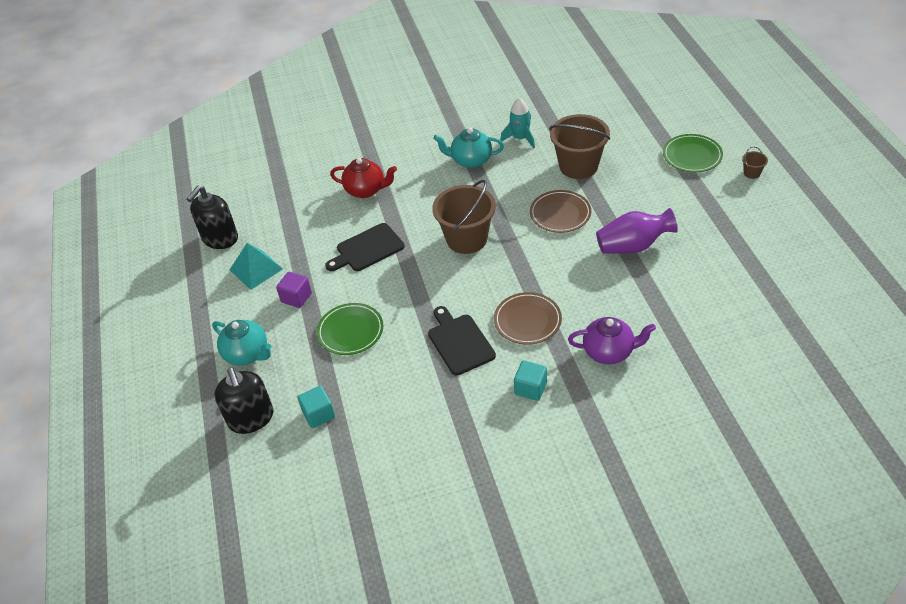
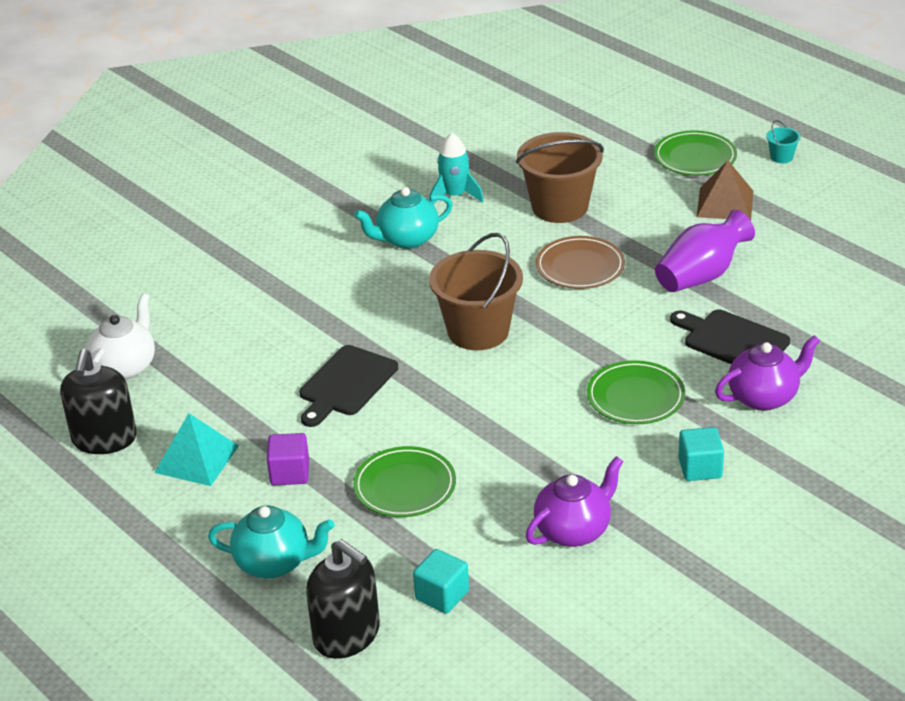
camera: 30 degrees left, 10 degrees down
(262, 195) = (125, 367): none -> white teapot
(366, 190) = (283, 315): red teapot -> none
(423, 401) = (574, 530): none -> purple teapot
(459, 342) = (566, 449): black cutting board -> black cutting board (732, 340)
(527, 321) = (635, 397): brown plate -> green plate
(687, 197) = (725, 203): none -> brown pyramid
(752, 173) = (781, 157): brown bucket -> turquoise bucket

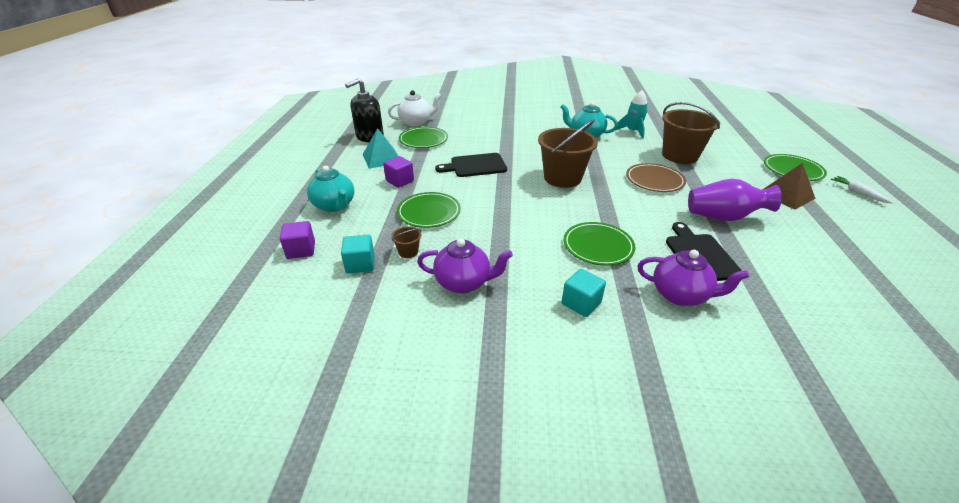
camera: 45 degrees right, 0 degrees up
(198, 390) = (423, 140): none -> green plate
(347, 635) = (301, 250): black soap dispenser -> purple cube
(466, 545) = (408, 252): none -> brown bucket
(781, 157) = (858, 193): turquoise bucket -> white carrot

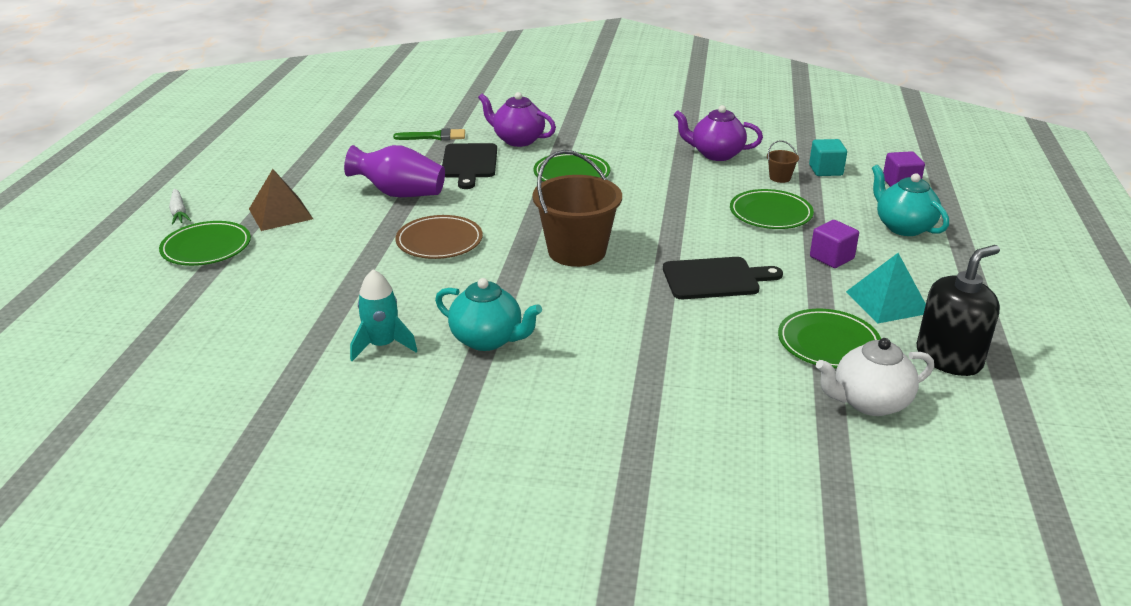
camera: 175 degrees left, 5 degrees down
(581, 303) = (610, 139): turquoise cube -> none
(680, 155) = (352, 282): brown bucket -> none
(774, 296) = (435, 136): none -> green brush

